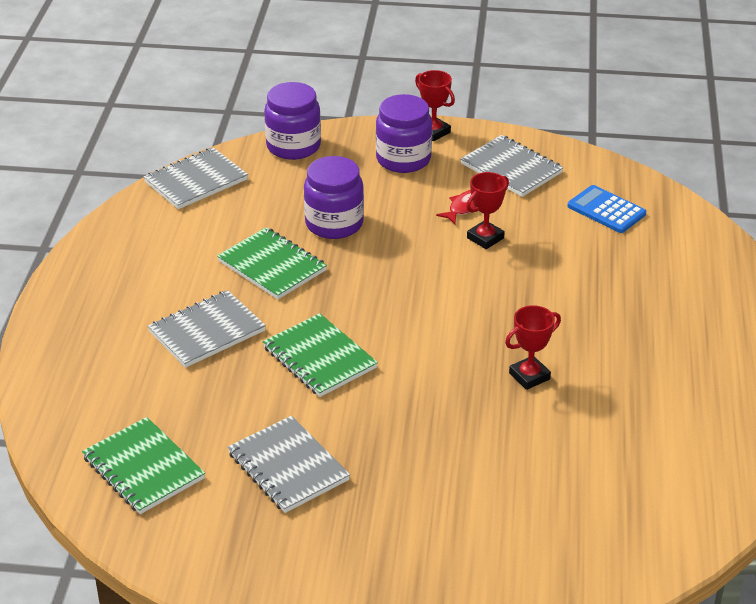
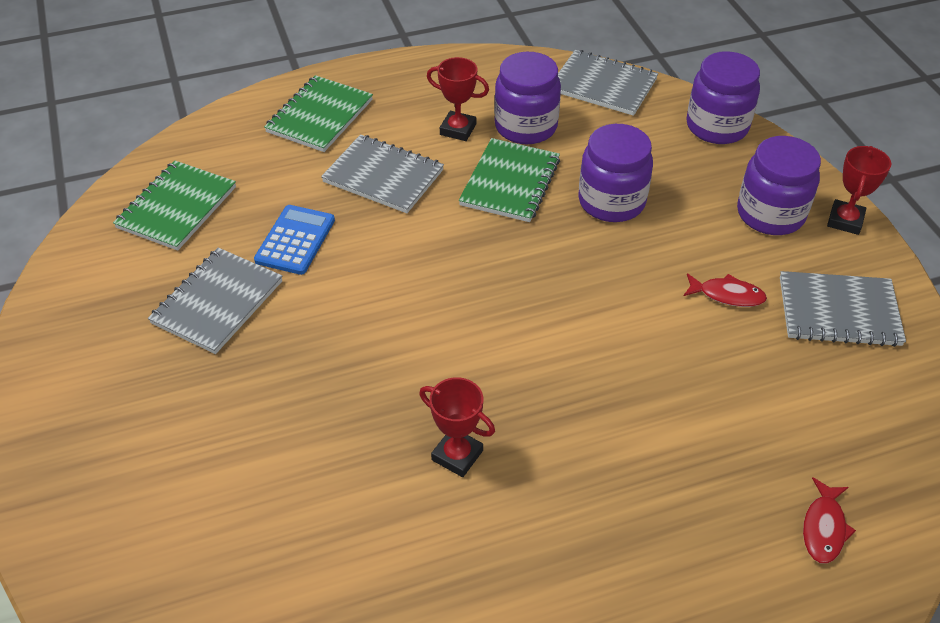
camera: 65 degrees right, 10 degrees up
(211, 236) = (526, 126): none -> purple jar
(319, 358) = (389, 267): green notebook -> green notebook (319, 116)
(485, 238) = (683, 332): red trophy -> red trophy (458, 129)
(511, 168) = (838, 311): grey notebook -> grey notebook turned 75 degrees clockwise
(606, 210) = (835, 433): blue calculator -> blue calculator (295, 240)
(670, 242) = (824, 528): none -> red fish

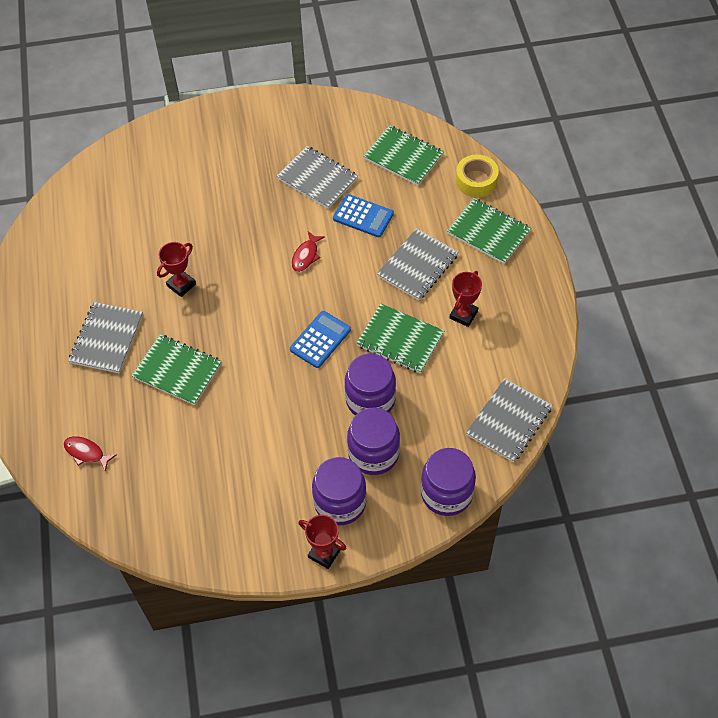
camera: 100 degrees right, 10 degrees up
(228, 132) = (476, 181): none -> yellow tape
(526, 126) = (462, 359): purple jar -> purple jar (373, 453)
(528, 262) = (320, 340): none -> blue calculator
(629, 427) = (177, 371): none -> green notebook
(727, 295) = (267, 451): red fish -> red fish (306, 256)
(838, 311) = (238, 517): grey notebook -> grey notebook (107, 339)

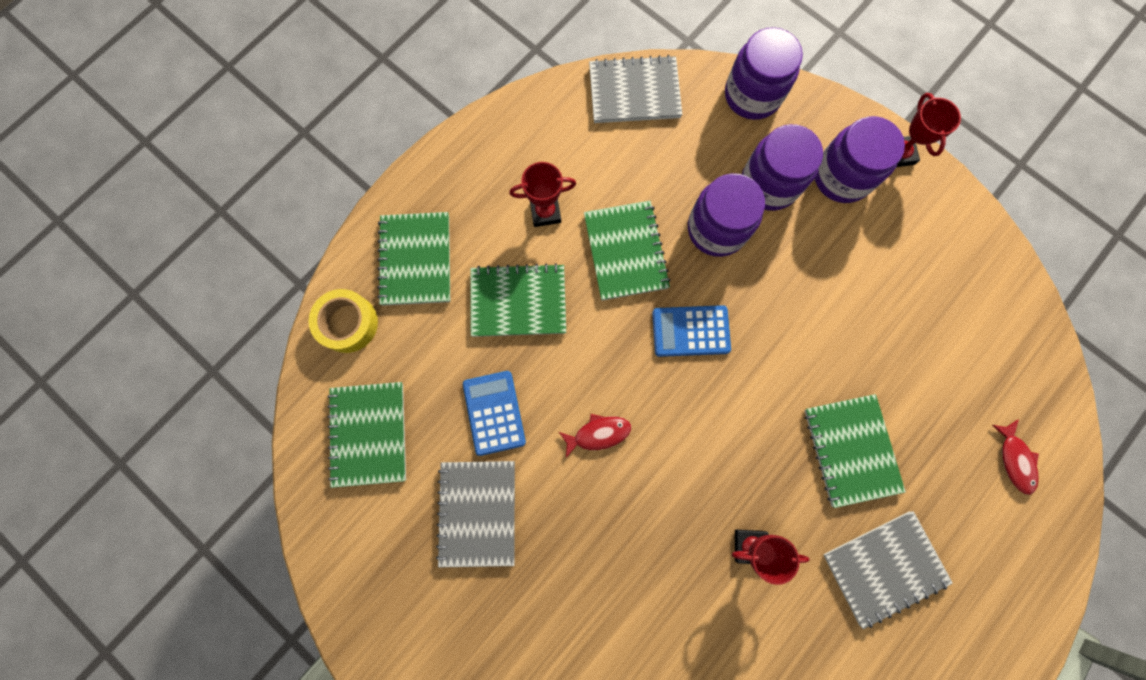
camera: 130 degrees left, 20 degrees up
(417, 266) = (518, 301): grey notebook -> green notebook

